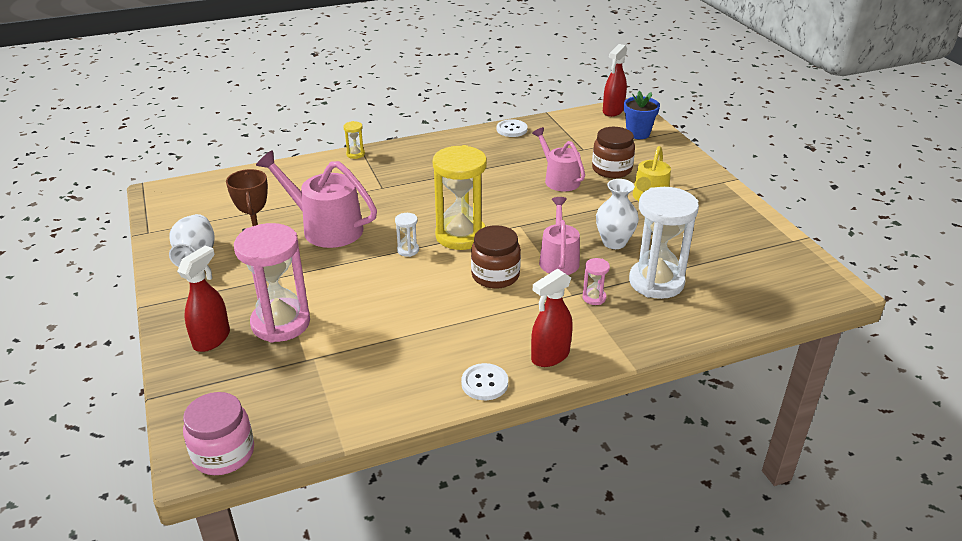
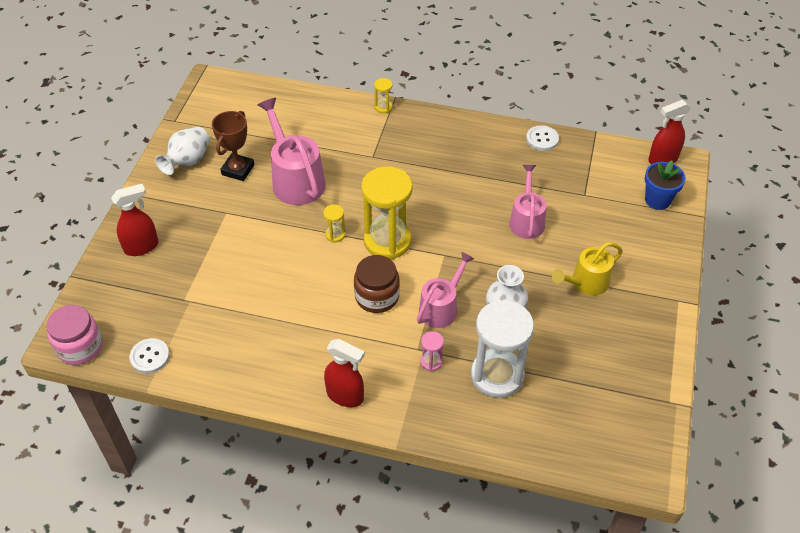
camera: 35 degrees right, 15 degrees up
(281, 323) = (193, 257): pink hourglass -> none
(408, 250) = (335, 235): white hourglass -> yellow hourglass
(484, 383) = (279, 391): white button -> white button (150, 356)
(550, 356) = (345, 396): red spray bottle -> red spray bottle turned 150 degrees counterclockwise
(611, 169) = (586, 232): brown jar -> none

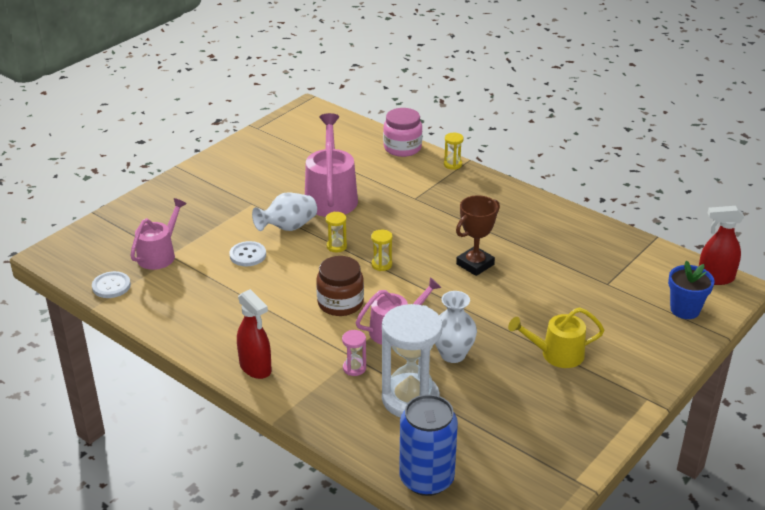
camera: 25 degrees right, 15 degrees down
(80, 347) = (61, 262): pink jar -> pink jar (402, 148)
(142, 247) = (163, 208): red spray bottle -> none
(188, 161) = (247, 159): white vase -> white vase (288, 227)
(238, 170) = (285, 176): brown trophy -> brown trophy (475, 264)
(387, 241) = (381, 265): yellow hourglass -> yellow hourglass, size x0.42
(526, 220) = (531, 287): pink watering can -> pink watering can (159, 255)
(542, 139) = (594, 228): white button -> white button (248, 255)
(557, 450) = (426, 479): none -> blue can

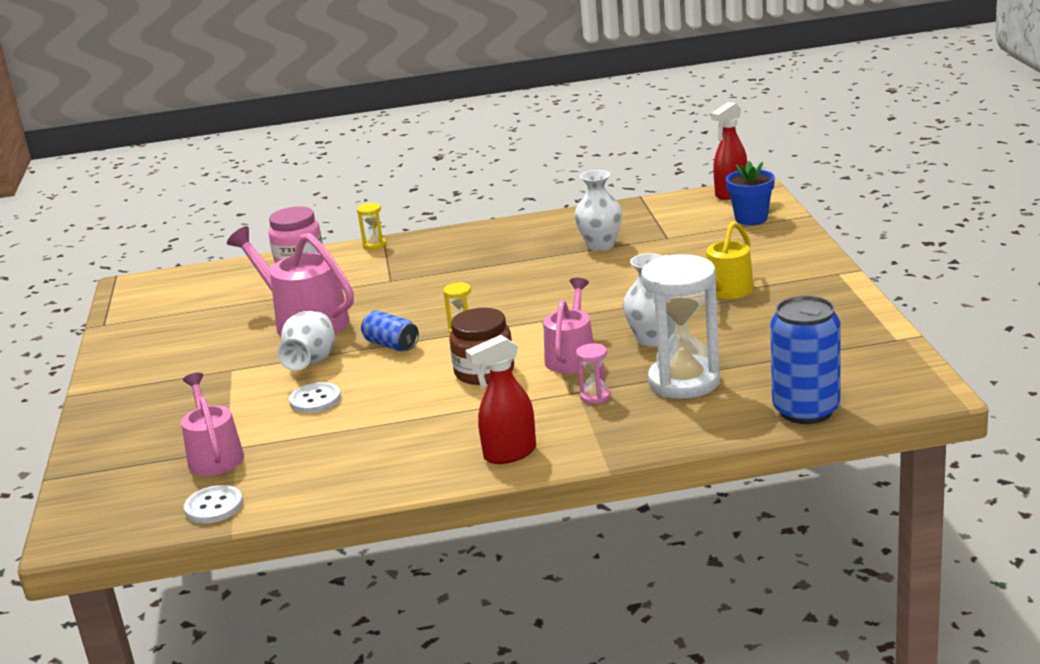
camera: 45 degrees left, 10 degrees down
(255, 368) = (509, 454): red spray bottle -> red spray bottle turned 150 degrees clockwise
(336, 246) = (391, 345): yellow hourglass -> blue can
(475, 264) = (541, 285): brown trophy -> none
(559, 259) = (600, 245): none -> white vase

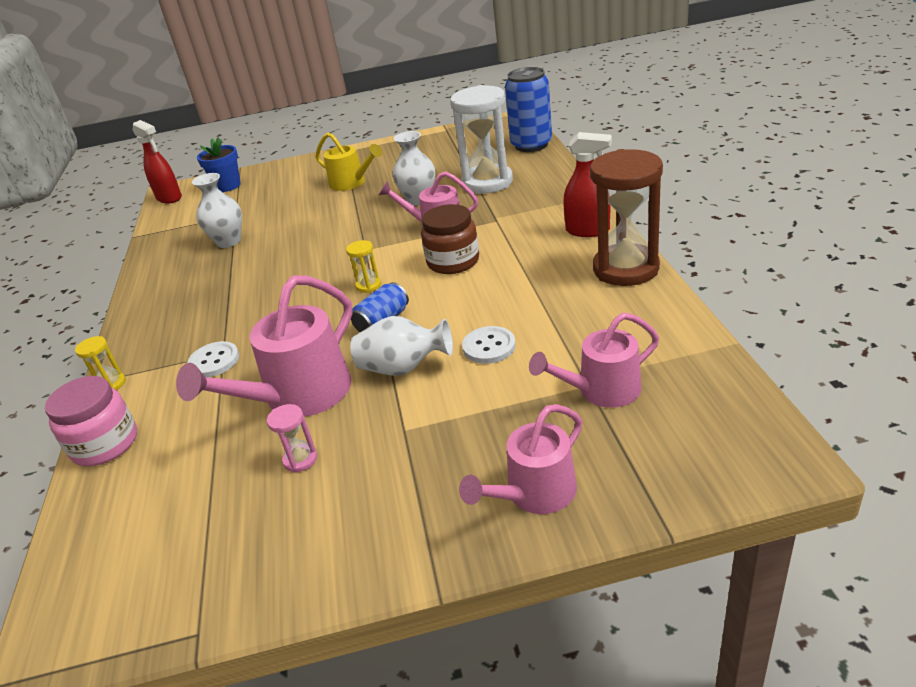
camera: 90 degrees left, 10 degrees up
(123, 426) = (535, 493): none -> pink watering can
(214, 506) = (697, 365): white button -> white button (214, 361)
(406, 476) = (625, 269): none -> brown hourglass
(509, 454) = (588, 230): red spray bottle -> red spray bottle turned 45 degrees counterclockwise
(595, 396) = (504, 210): pink hourglass -> pink hourglass (300, 459)

